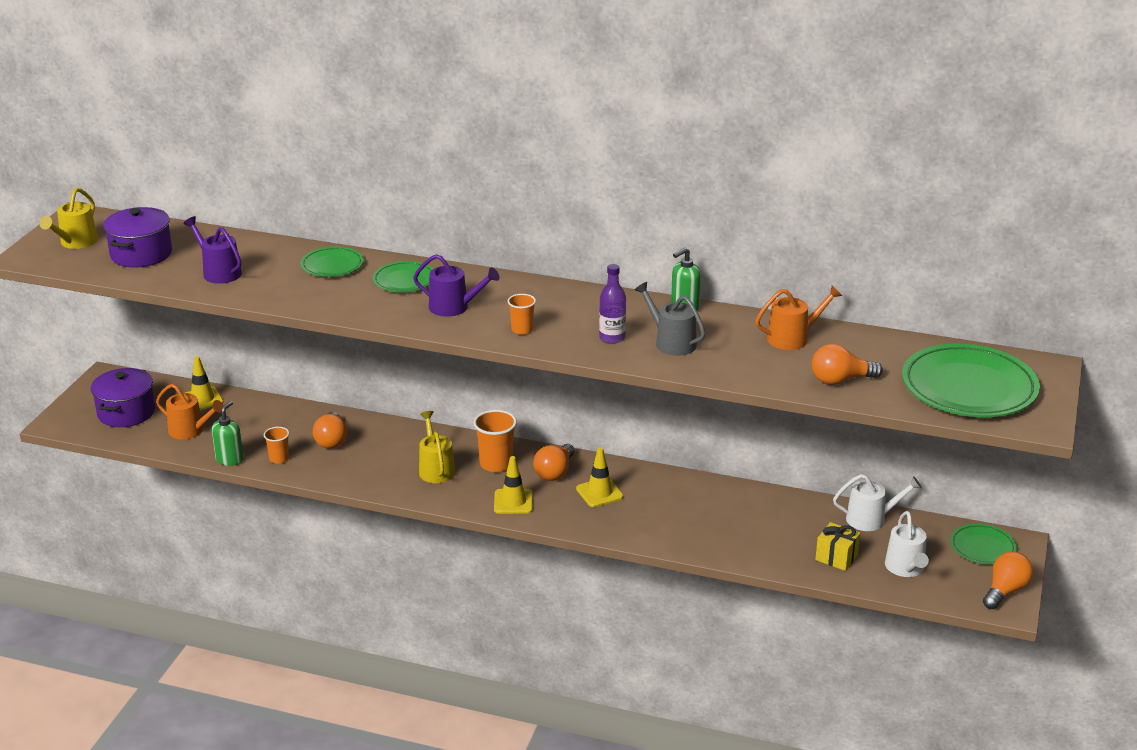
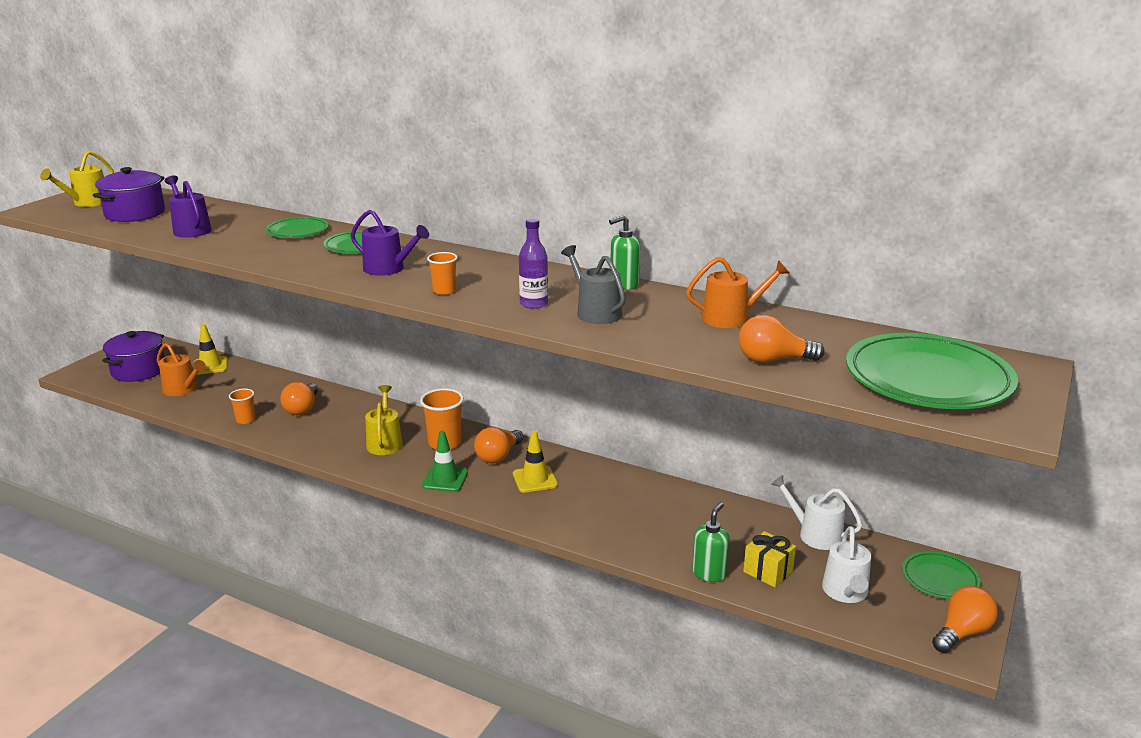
camera: 10 degrees right, 5 degrees down
(229, 459) = (201, 416): green soap dispenser -> green soap dispenser (709, 573)
(513, 502) = (445, 479): yellow traffic cone -> green traffic cone
(870, 519) = (815, 534): white watering can -> white watering can turned 150 degrees counterclockwise

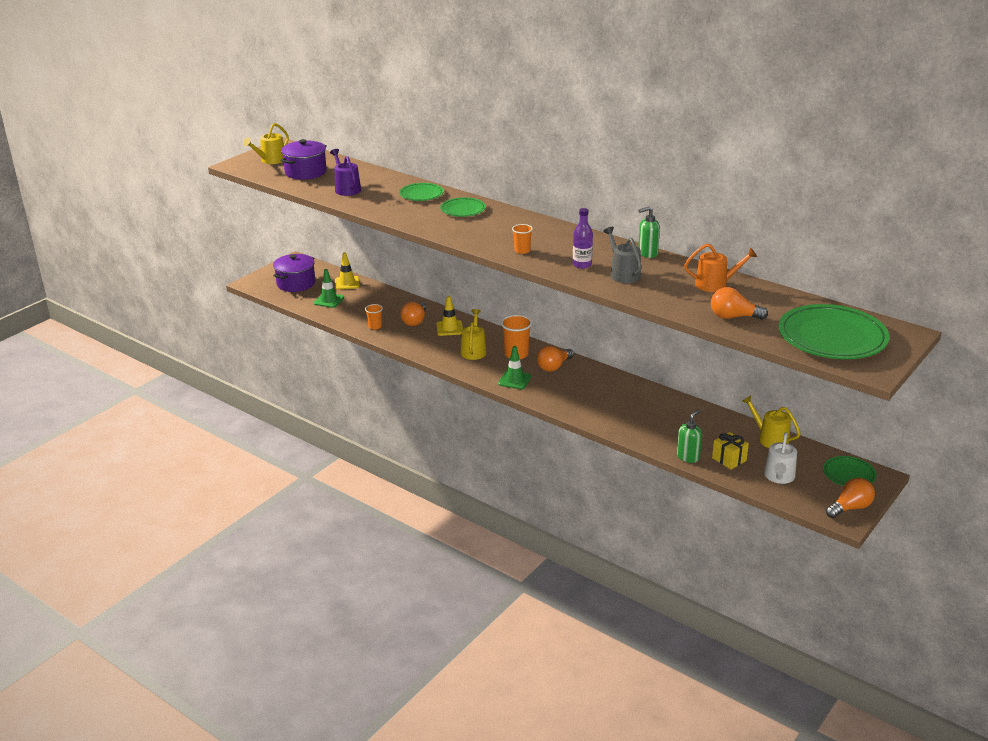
camera: 10 degrees right, 5 degrees up
(182, 389) = (329, 300): orange watering can -> green traffic cone
(388, 269) = (484, 230): purple watering can -> none
(535, 479) = (578, 385): yellow traffic cone -> yellow traffic cone (449, 328)
(815, 534) = (770, 439): white watering can -> yellow watering can

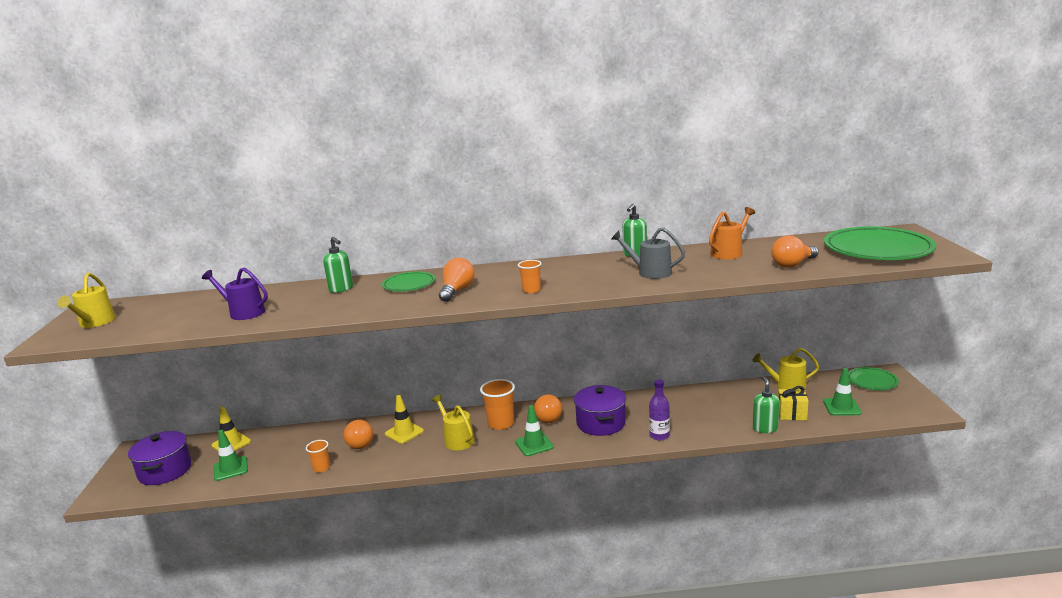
camera: 40 degrees left, 10 degrees down
(305, 172) = (163, 317): purple pot -> purple pot (601, 423)
(421, 194) = (341, 289): green plate -> green soap dispenser
(582, 265) = (604, 279): purple bottle -> purple bottle (659, 435)
(779, 477) = (841, 407): white watering can -> green traffic cone
(850, 508) = (916, 402): orange light bulb -> orange light bulb (457, 291)

